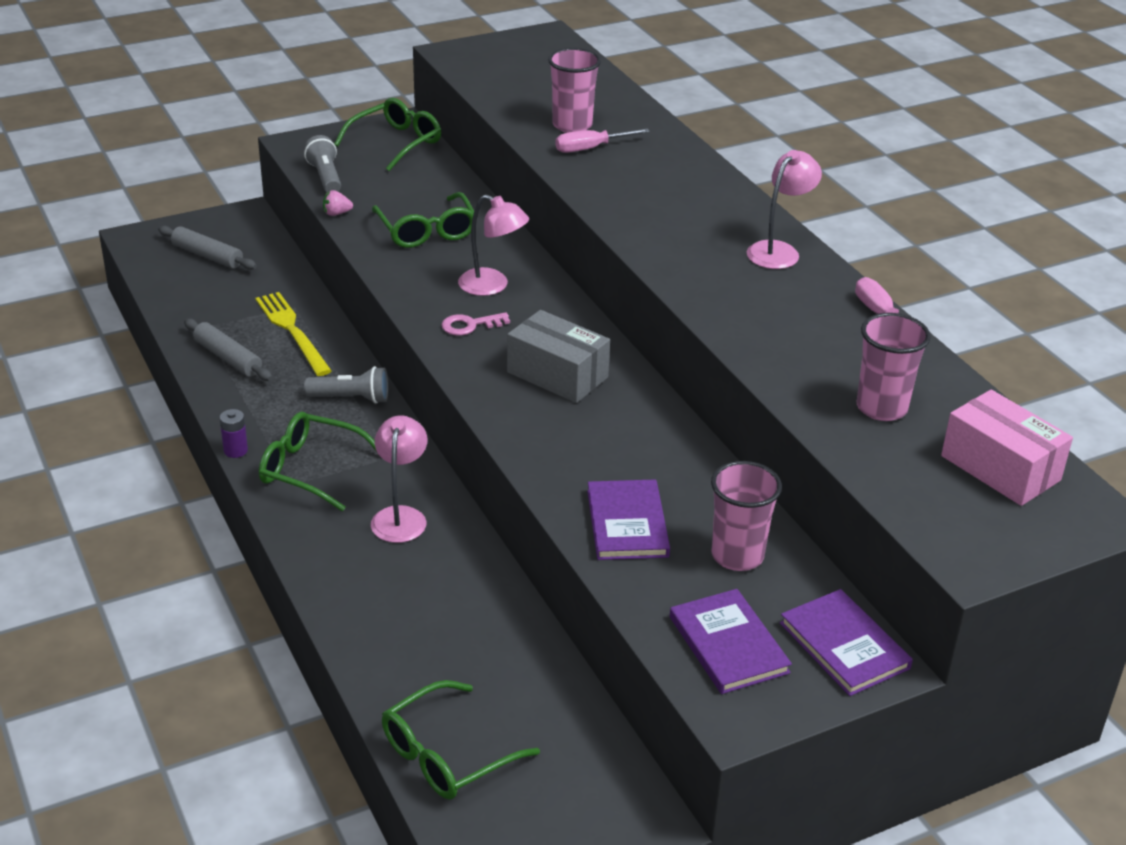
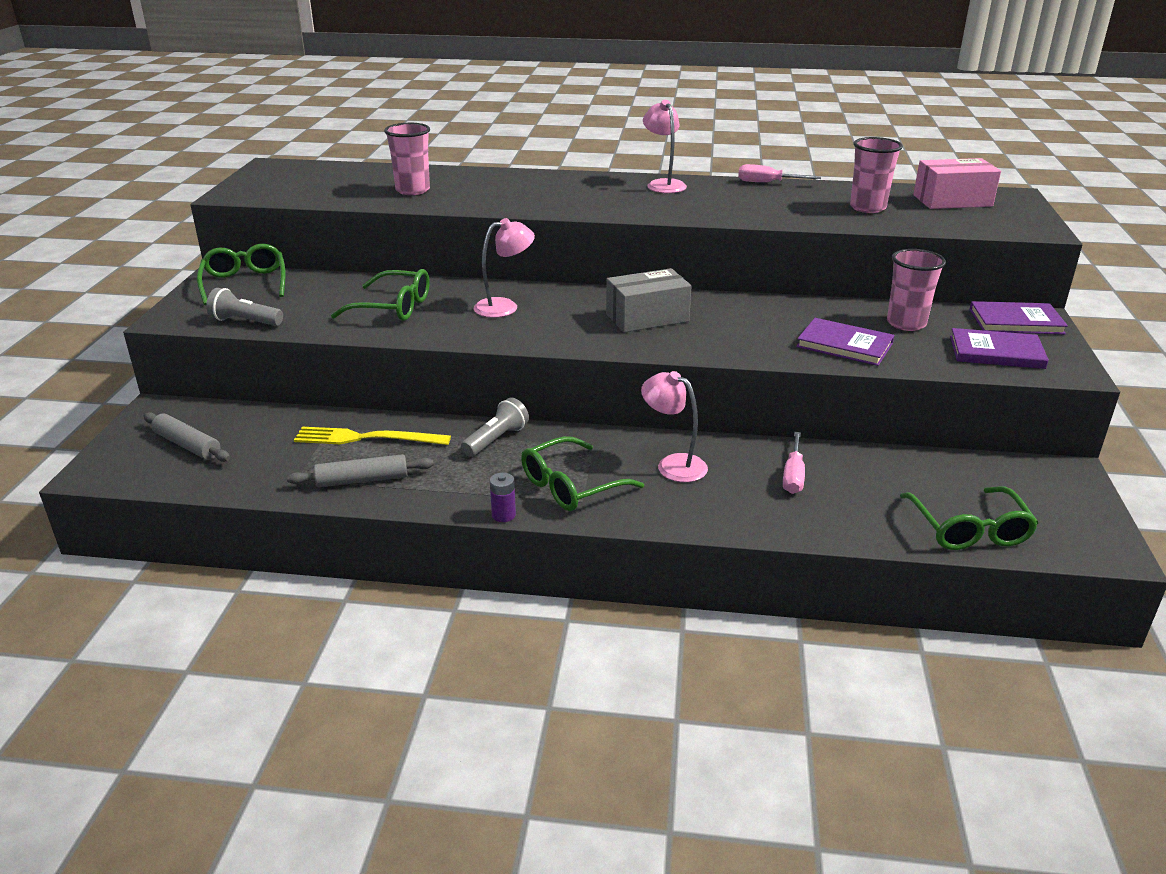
camera: 55 degrees left, 5 degrees down
(207, 256) = (188, 445): grey rolling pin -> grey rolling pin turned 60 degrees clockwise
(336, 213) = (309, 332): pink strawberry -> none
(470, 325) = (545, 328): pink key -> none
(590, 148) = (454, 194): pink screwdriver -> pink screwdriver (793, 476)

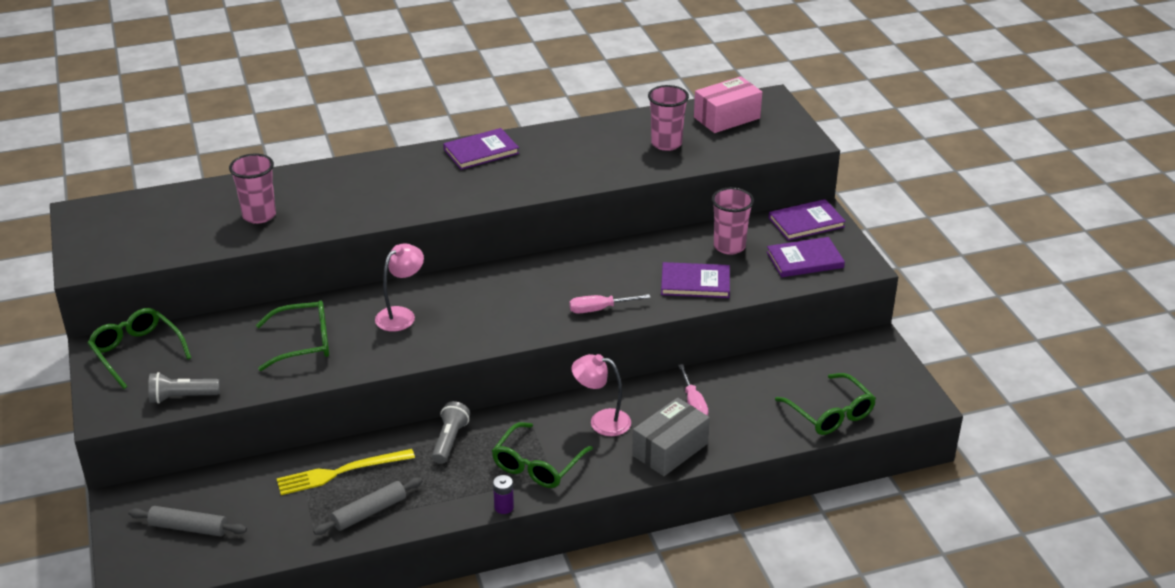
camera: 25 degrees left, 5 degrees up
(647, 317) = (528, 295): grey box -> grey box (670, 449)
(663, 184) = (481, 151): pink lamp -> purple book
(767, 183) = (568, 128): pink screwdriver -> pink screwdriver (599, 309)

